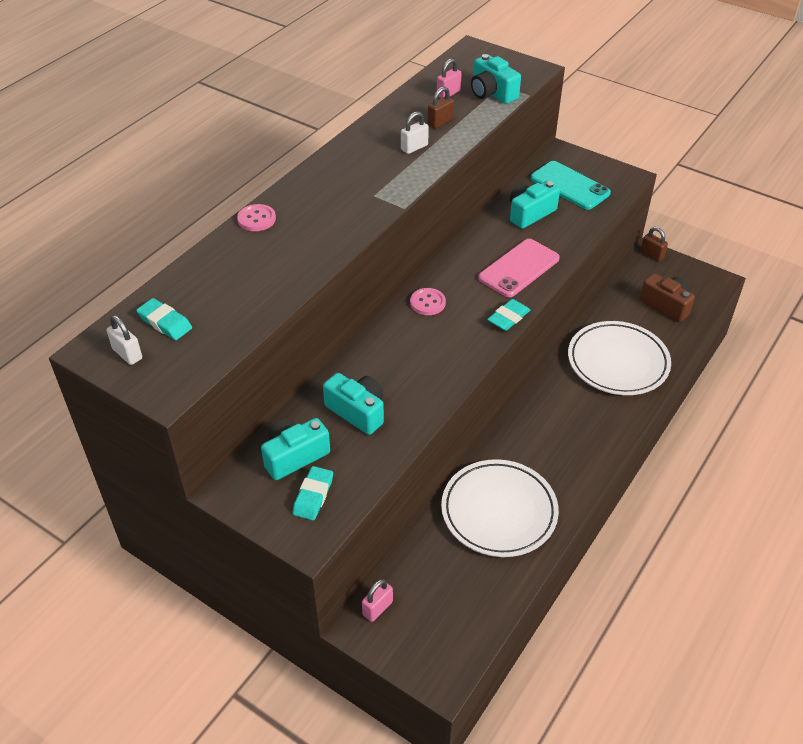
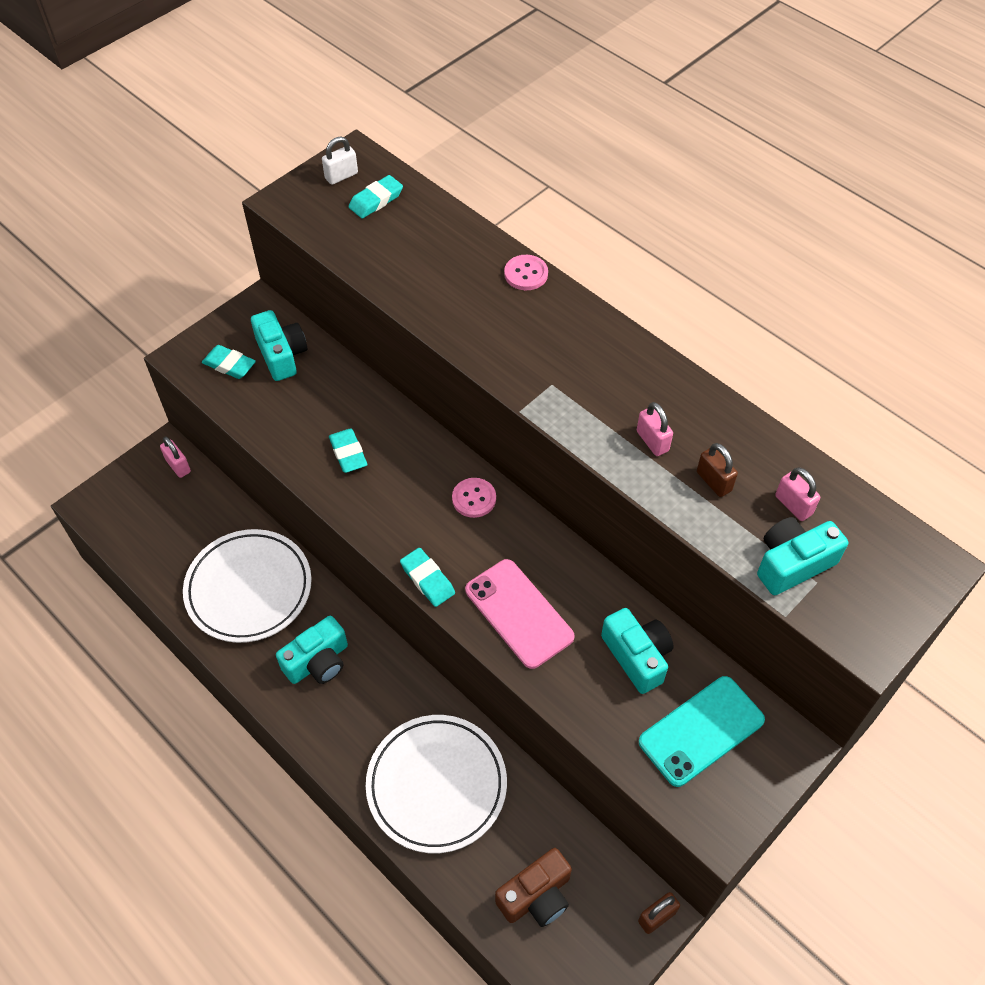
camera: 100 degrees right, 10 degrees up
(357, 411) = (322, 410): turquoise camera -> turquoise camera (318, 661)
(402, 385) = (348, 453): none -> turquoise eraser
(414, 147) = (652, 441): white padlock -> pink padlock

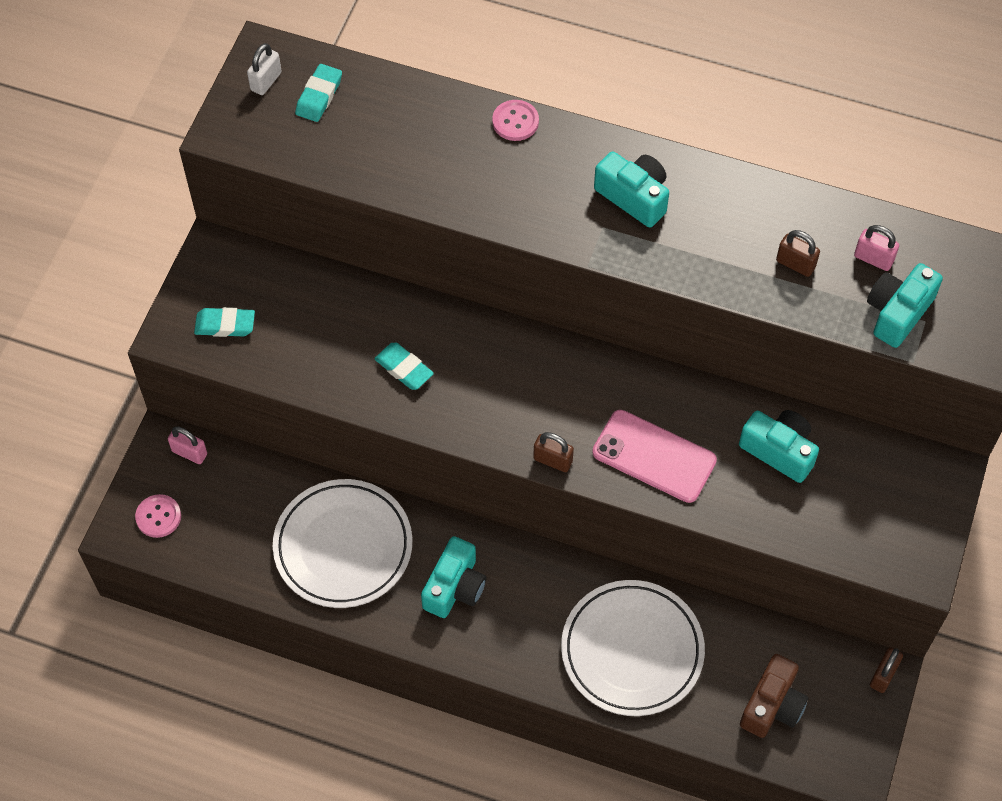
camera: 25 degrees left, 5 degrees up
(281, 355) = (273, 293): turquoise camera -> turquoise camera (634, 197)
(427, 579) = (552, 460): turquoise eraser -> brown padlock
(474, 499) = (552, 364): pink button -> pink button (158, 517)
(652, 441) = (723, 247): pink padlock -> none
(701, 731) = (866, 493): turquoise phone -> none

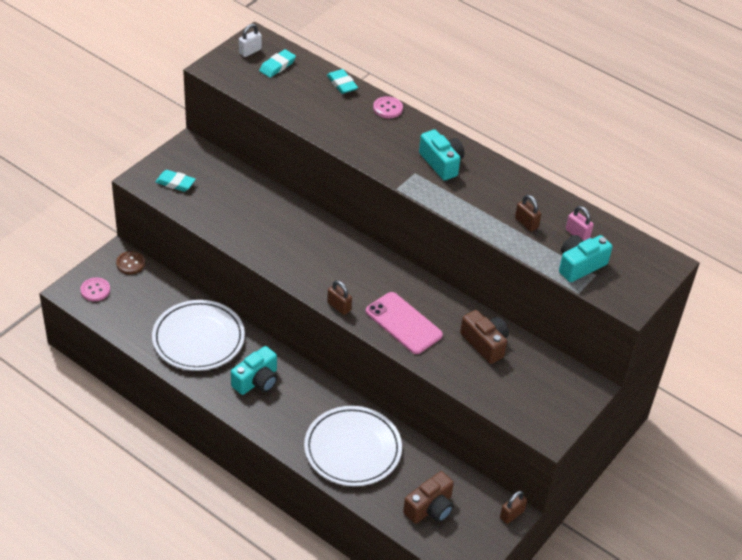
camera: 15 degrees right, 15 degrees down
(189, 453) = (130, 263): pink padlock -> brown button
(404, 369) = (271, 234): turquoise eraser -> turquoise eraser (342, 84)
(779, 451) = (485, 344): turquoise camera -> brown camera

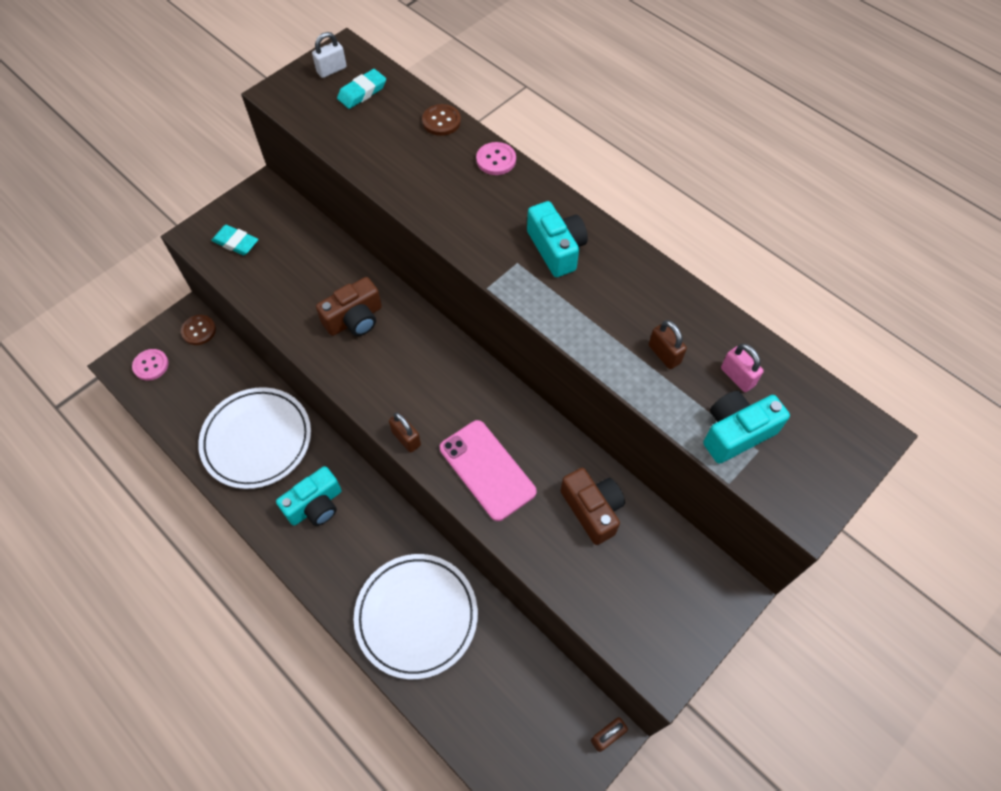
camera: 10 degrees right, 15 degrees up
(342, 84) = (441, 121): turquoise eraser -> brown button
(430, 508) = (502, 717): brown camera -> brown camera (354, 319)

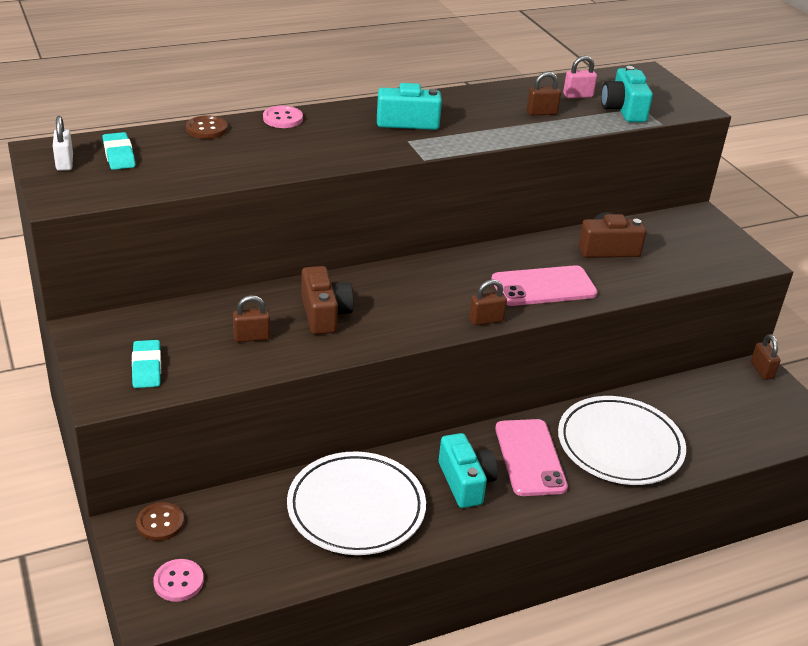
camera: 70 degrees left, 25 degrees down
(236, 243) = (147, 368): turquoise eraser -> turquoise eraser turned 60 degrees counterclockwise
(301, 286) = (252, 337): none -> brown padlock
(366, 545) = (530, 457): none -> pink phone

